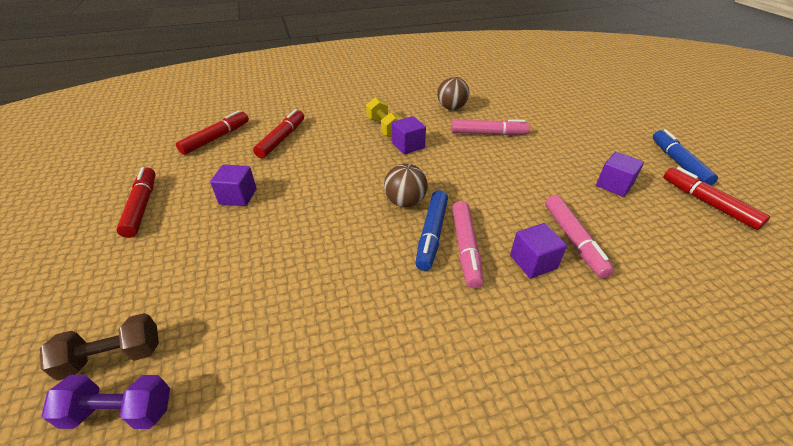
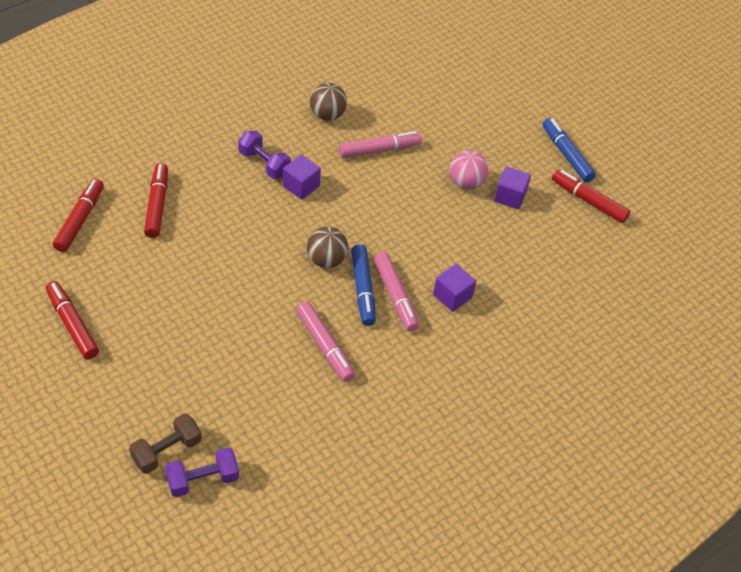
camera: 25 degrees left, 10 degrees up
(238, 196) = (161, 291): purple cube -> none
(384, 128) = (264, 163): yellow dumbbell -> purple dumbbell
(567, 167) = (466, 182): none -> pink ball
(573, 240) = (481, 267): pink marker -> pink marker (324, 346)

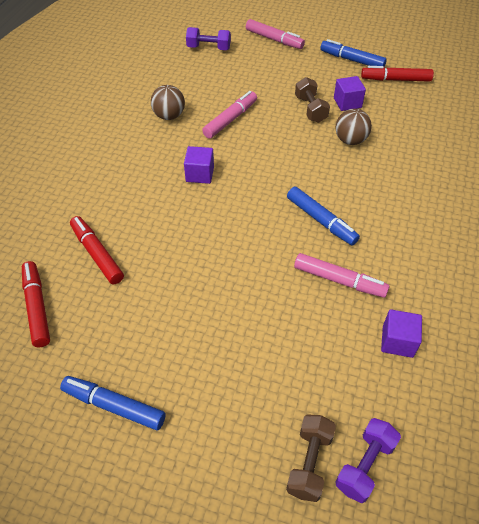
camera: 30 degrees left, 0 degrees up
(72, 324) = (114, 406): red marker -> blue marker
(264, 163) = (155, 174): purple dumbbell -> purple dumbbell (208, 48)
(326, 260) = (273, 215): brown ball -> brown ball (350, 140)
(395, 296) = (348, 211): pink marker -> pink marker (274, 40)
(452, 296) = (384, 187): purple cube -> purple cube (397, 341)
(466, 182) = (310, 109): pink ball -> brown dumbbell

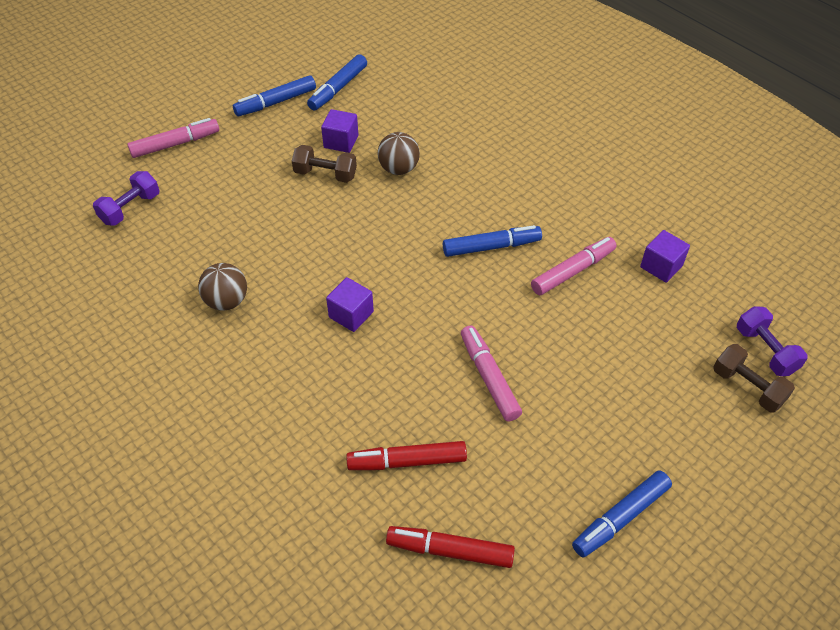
camera: 60 degrees left, 0 degrees up
(230, 119) = (283, 248): pink marker -> pink marker (489, 377)
(395, 79) = (338, 88): red marker -> blue marker

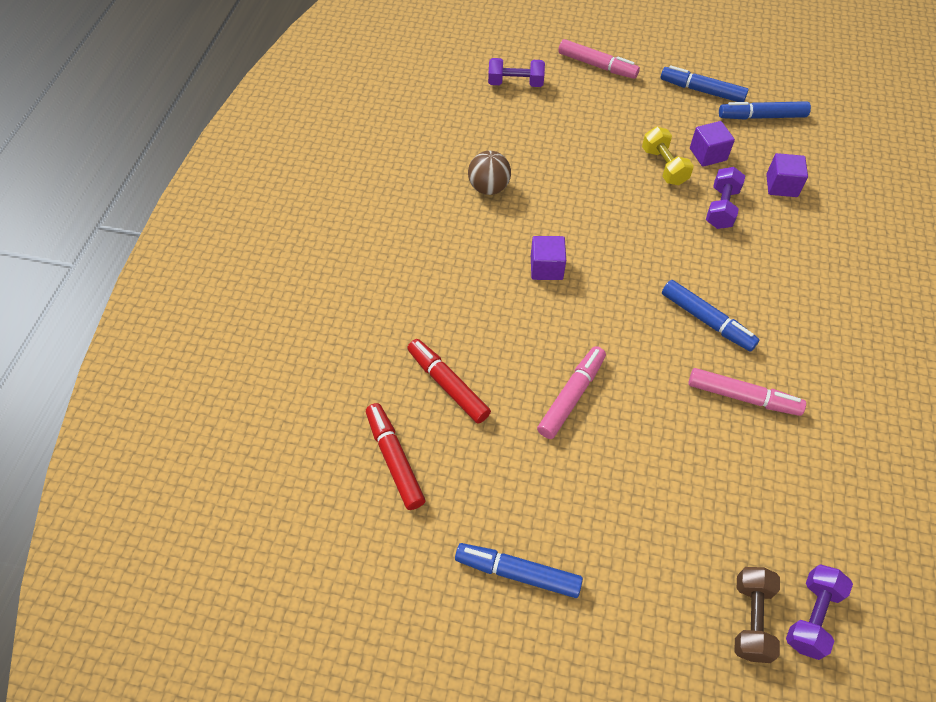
camera: 55 degrees right, 5 degrees up
(325, 174) = (664, 166): brown dumbbell -> yellow dumbbell
(398, 169) = (721, 208): brown ball -> purple dumbbell
(661, 266) = (823, 468): purple cube -> purple cube (781, 185)

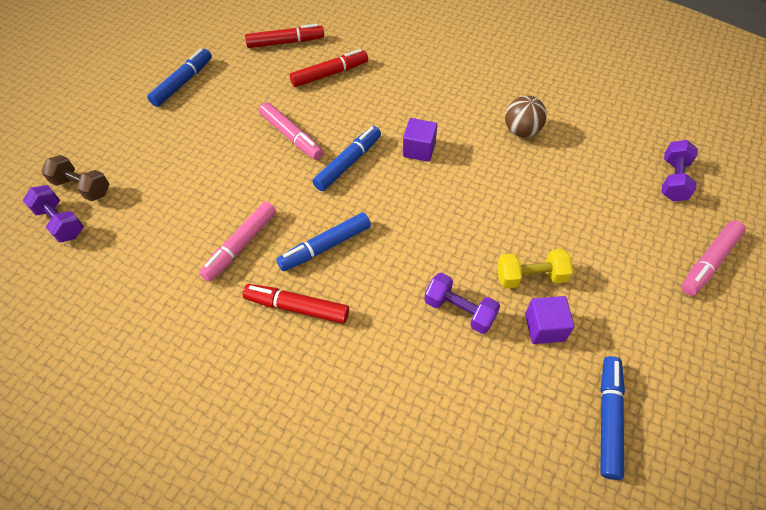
camera: 105 degrees right, 0 degrees up
(702, 91) = (662, 363): blue marker -> blue marker (348, 163)
(781, 185) = (481, 389): purple cube -> none
(783, 325) = (297, 307): none -> red marker

